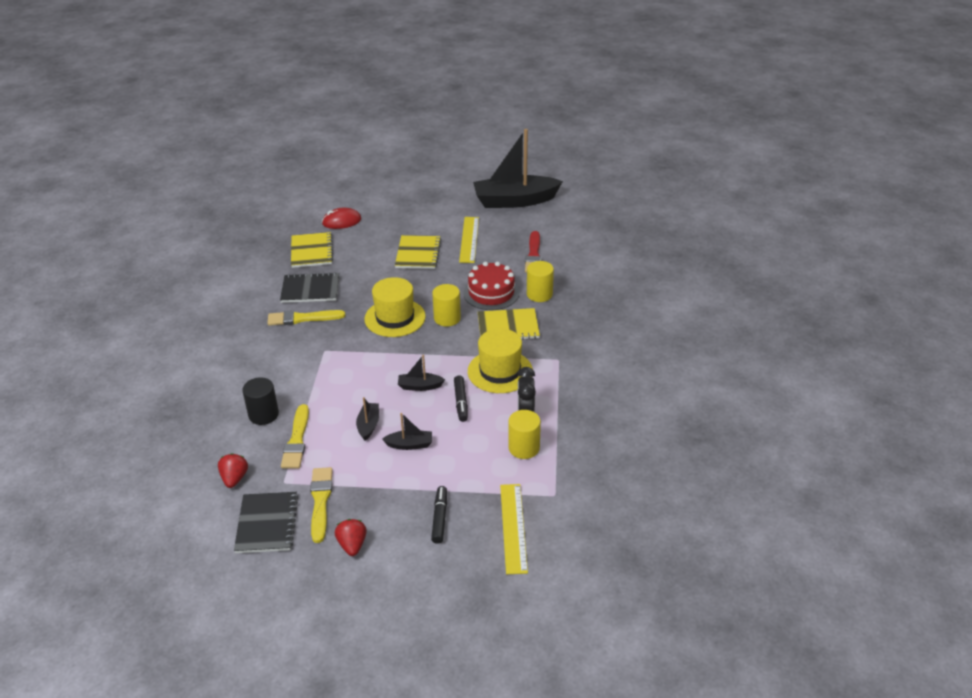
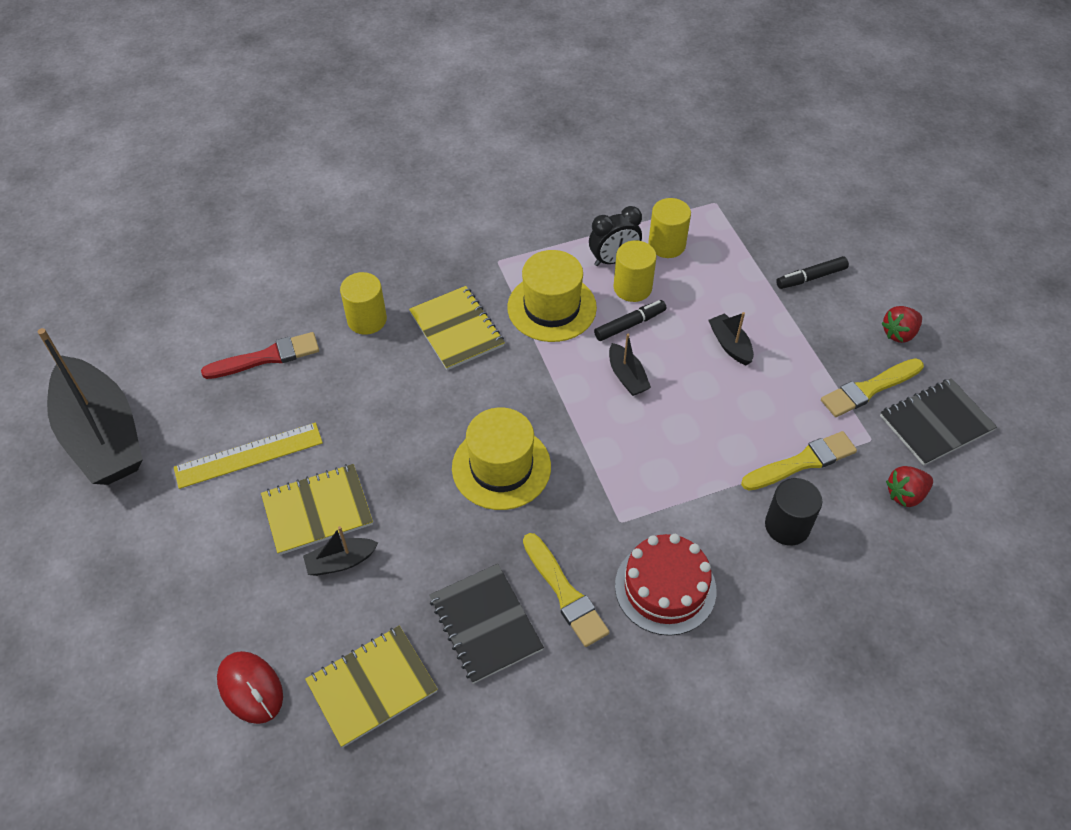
camera: 115 degrees left, 15 degrees up
(368, 425) = (727, 399): black boat -> black boat (341, 561)
(447, 318) = (471, 403): yellow cylinder -> yellow cylinder (632, 288)
(491, 293) = (386, 374): red cake -> red cake (665, 588)
(513, 527) = (778, 219): yellow ruler -> none

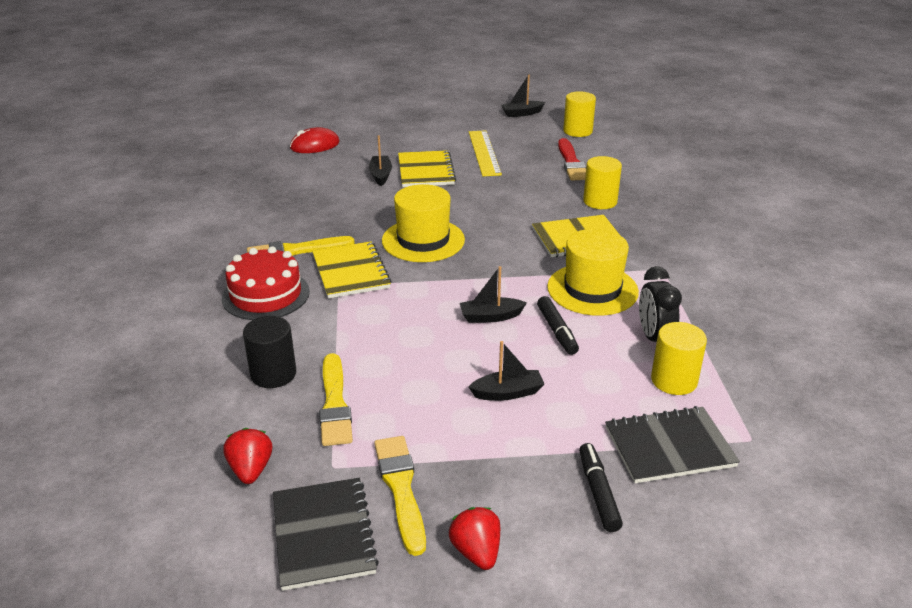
camera: 105 degrees right, 20 degrees down
(102, 436) = (522, 113): black boat -> black boat, size x0.42
(372, 686) = (285, 178): yellow notebook -> yellow notebook (351, 272)
(485, 624) = (296, 218): black notebook -> black notebook (669, 447)
(632, 288) = (609, 343): yellow cylinder -> yellow cylinder (577, 131)

